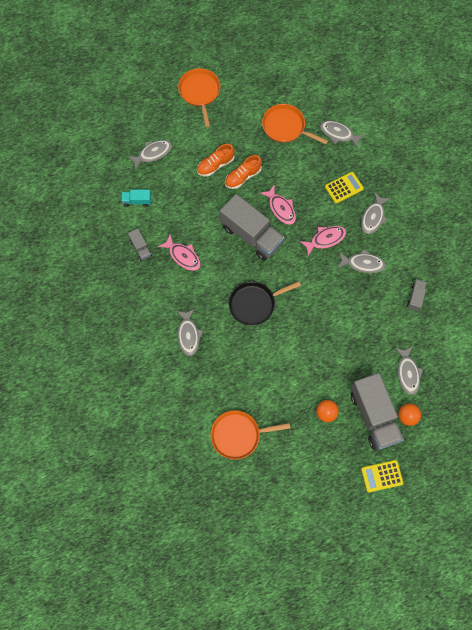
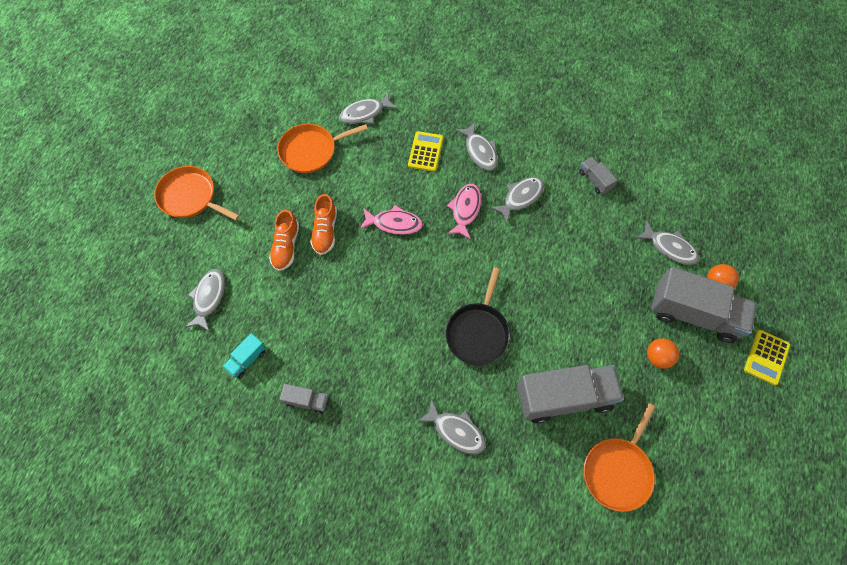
camera: 50 degrees left, 5 degrees down
(183, 256) = (358, 362): pink fish -> none
(251, 235) = (397, 274): grey truck -> grey truck (564, 397)

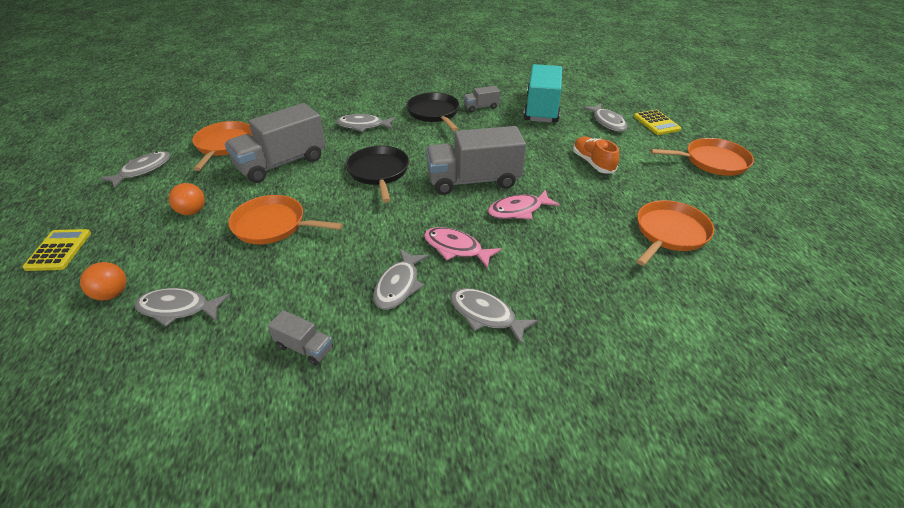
camera: 150 degrees right, 25 degrees down
(247, 359) = (541, 109): turquoise truck -> turquoise truck, size x2.19
(325, 231) = (574, 182): orange shoe -> none
(365, 113) = (667, 295): grey fish -> grey fish (143, 170)
(365, 417) = (434, 113): none -> black pan
(425, 152) = (551, 285): yellow calculator -> yellow calculator (656, 123)
(465, 209) = (456, 248): pink fish -> pink fish turned 135 degrees clockwise
(591, 303) = (273, 225): none -> orange pan
(694, 314) = (147, 256): grey truck -> grey truck (473, 181)

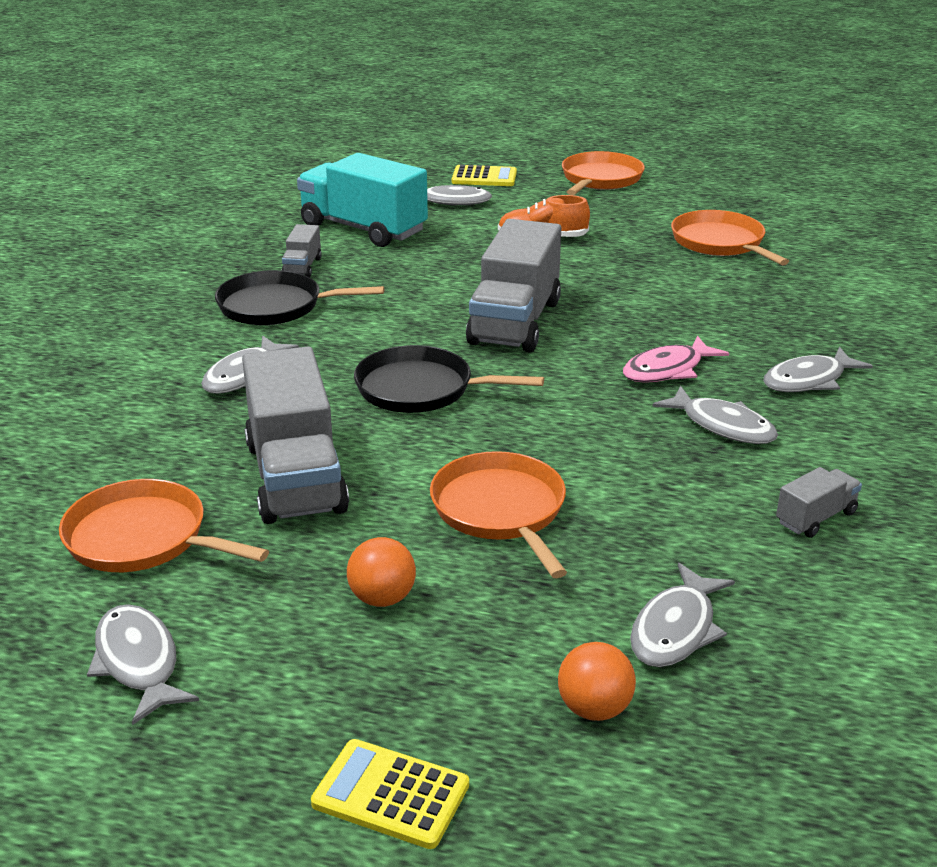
camera: 65 degrees left, 10 degrees down
(273, 225) = (500, 510): orange pan -> orange pan turned 120 degrees clockwise
(518, 210) = (612, 310): pink fish -> none

